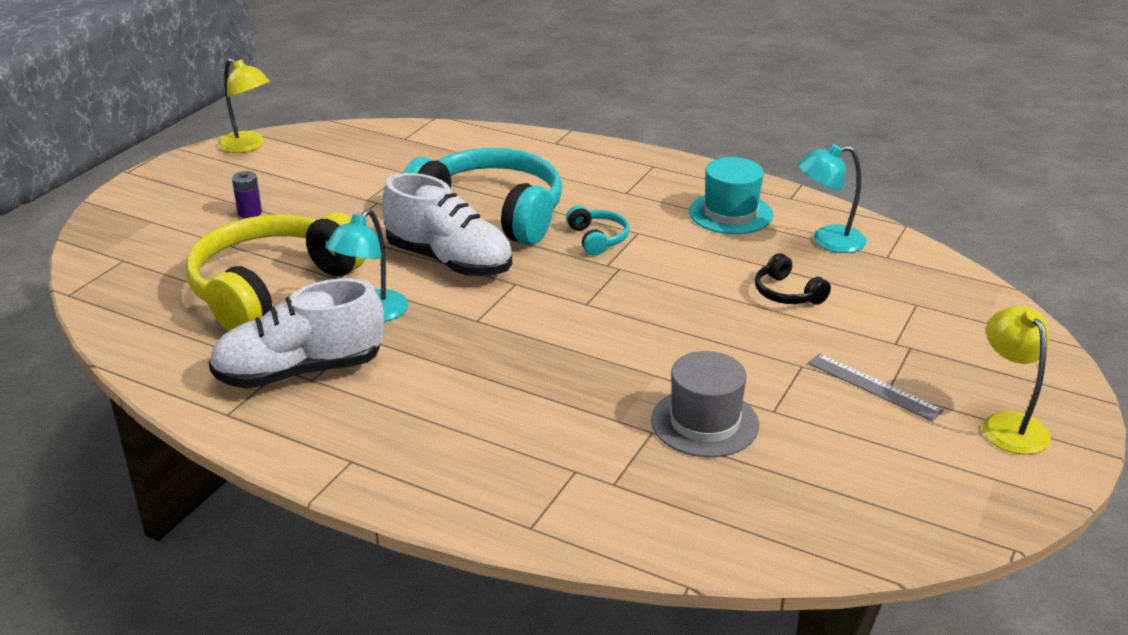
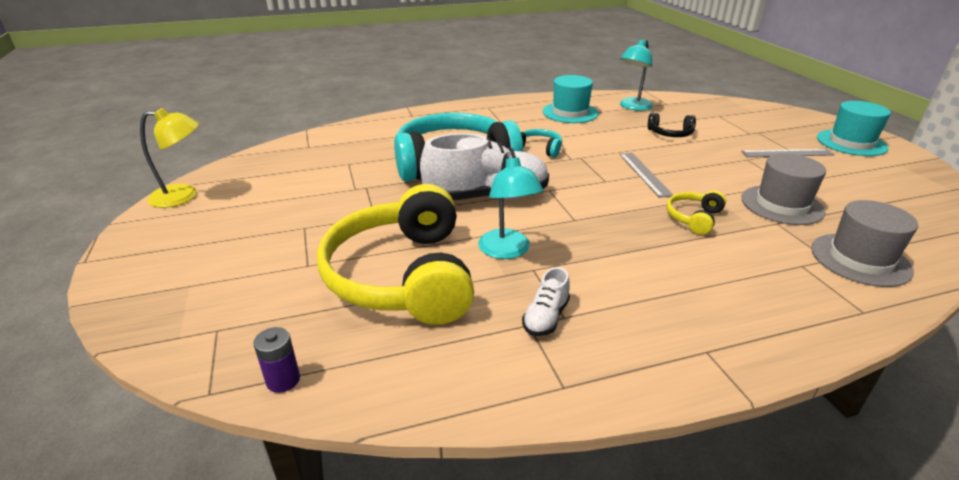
camera: 45 degrees left, 0 degrees up
(250, 213) = (276, 237): purple battery -> purple battery (283, 380)
(300, 372) = (546, 317): white shoe -> white shoe, size x0.45
(582, 380) = (694, 218): none -> yellow headphones
(641, 318) = (644, 174): none -> grey ruler
(643, 503) = (860, 259): none -> grey hat
(1008, 424) = (851, 143): yellow lamp -> turquoise hat

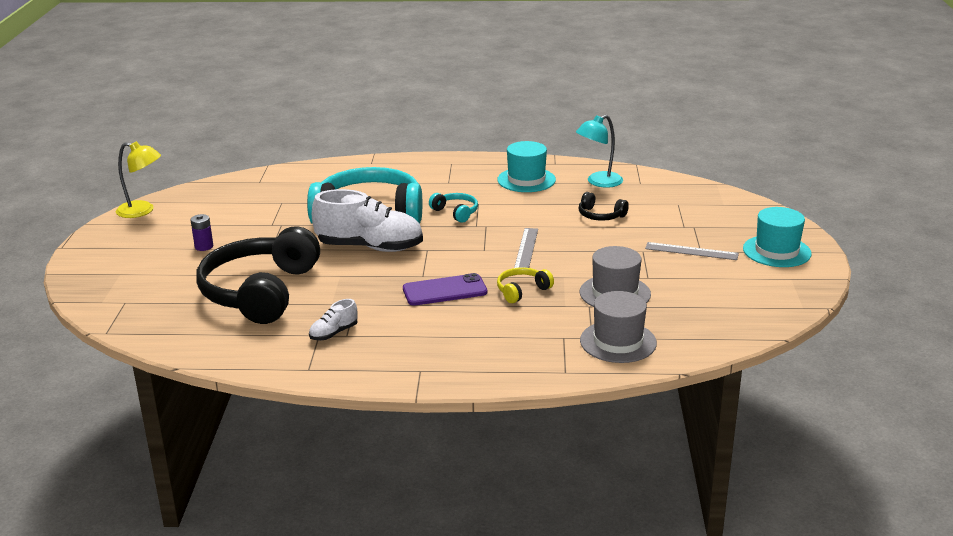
camera: 20 degrees right, 5 degrees down
(283, 380) = (149, 334): purple battery -> purple battery (204, 246)
(403, 276) = (261, 292): yellow headphones -> black headphones
(507, 251) = (348, 289): turquoise lamp -> none
(616, 233) = (444, 291): none -> purple phone

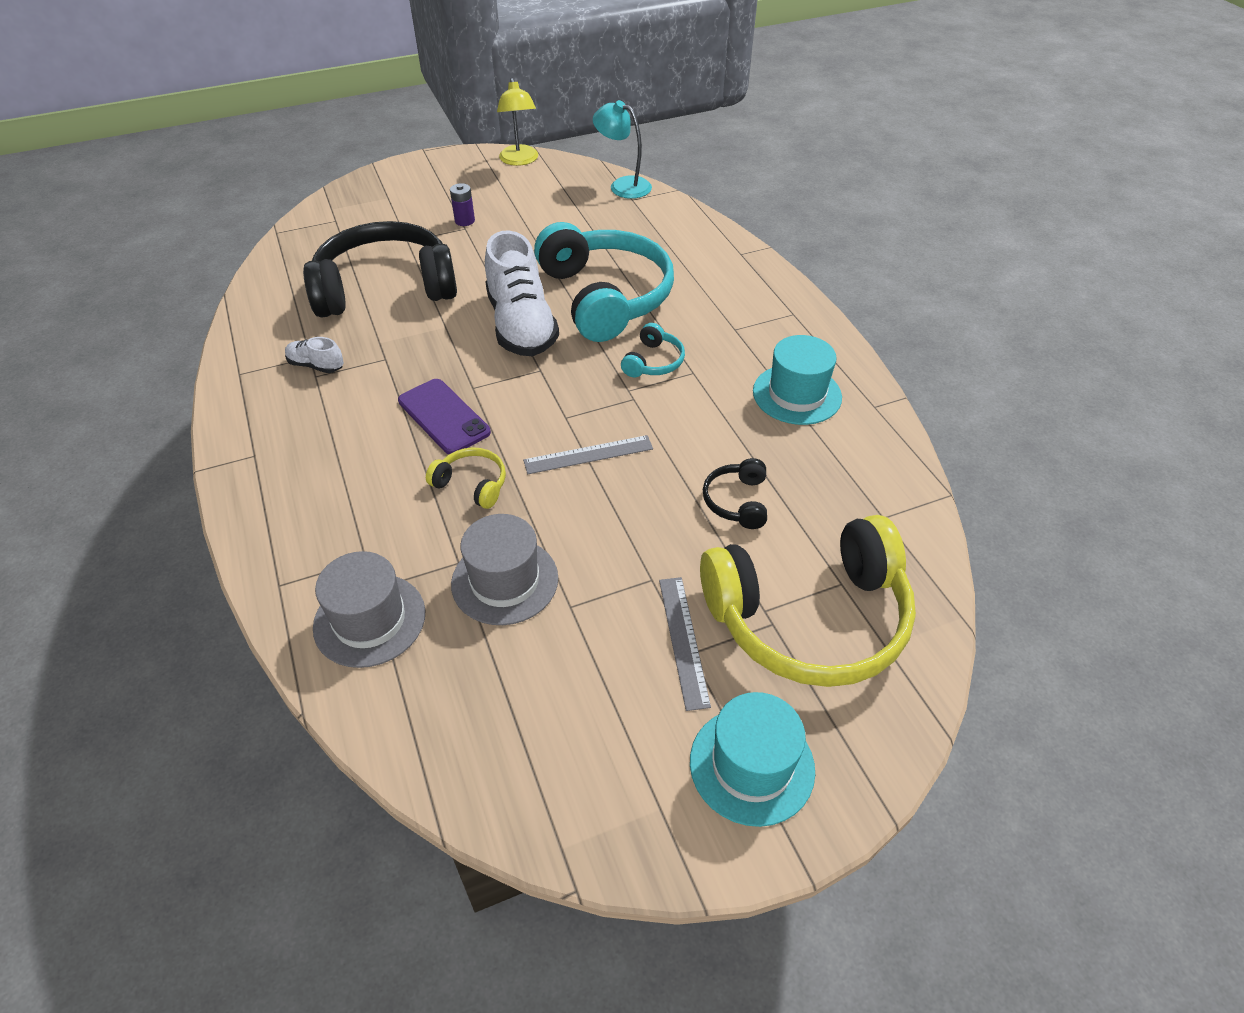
camera: 65 degrees right, 20 degrees up
(598, 182) = (848, 469): turquoise lamp -> turquoise lamp (623, 185)
(695, 217) = (809, 617): none -> yellow headphones

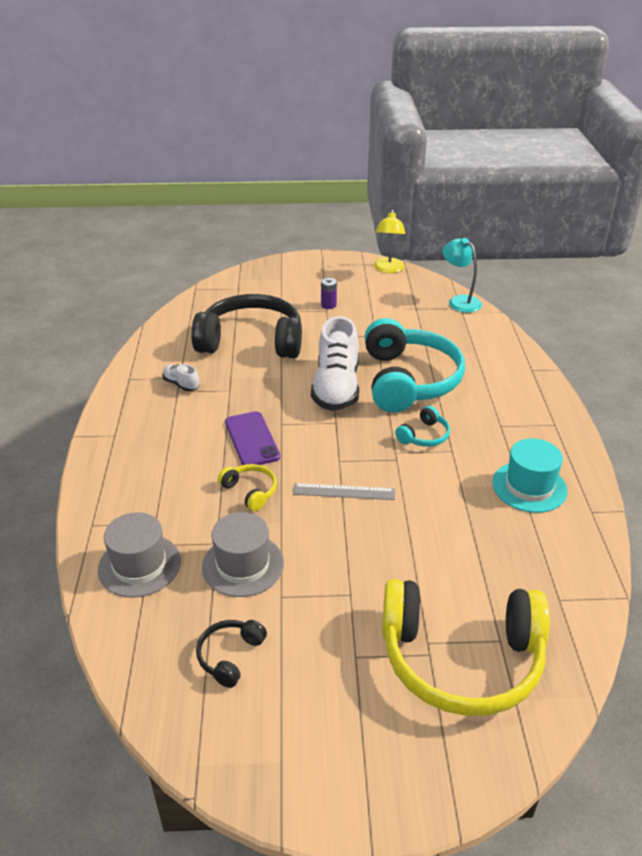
camera: 20 degrees right, 10 degrees down
(683, 640) = (354, 646): grey ruler -> none
(737, 501) = (443, 555): black headphones -> black headphones (230, 656)
(752, 765) = (364, 754): turquoise hat -> none

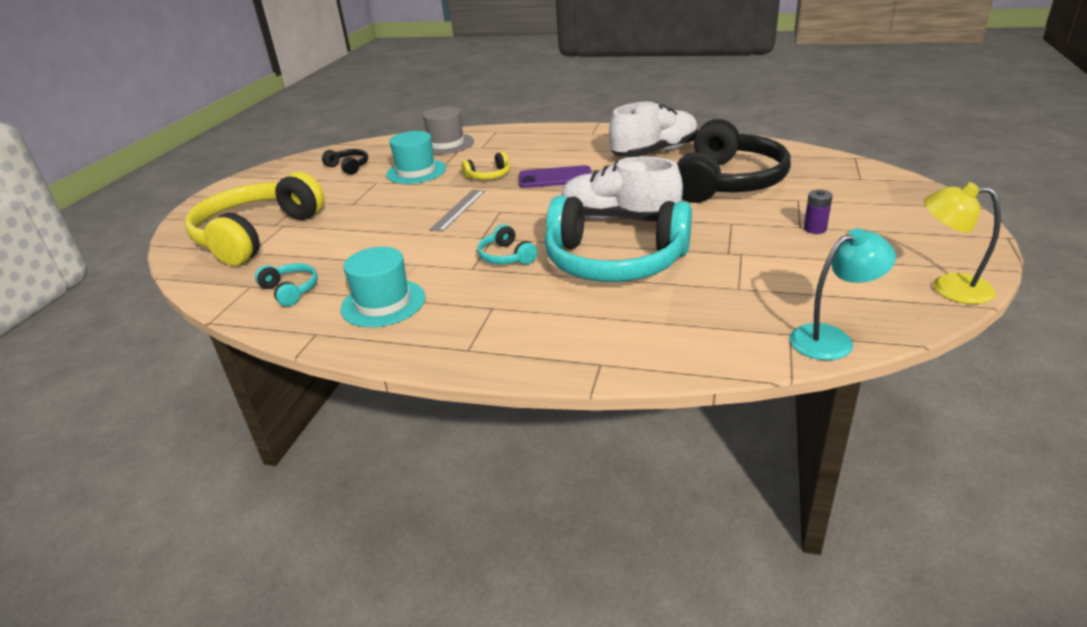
camera: 110 degrees right, 5 degrees down
(181, 384) = (655, 153): white shoe -> white shoe, size x2.22
(243, 565) = (416, 171): grey hat -> turquoise hat
(547, 560) = (290, 290): none -> turquoise headphones

